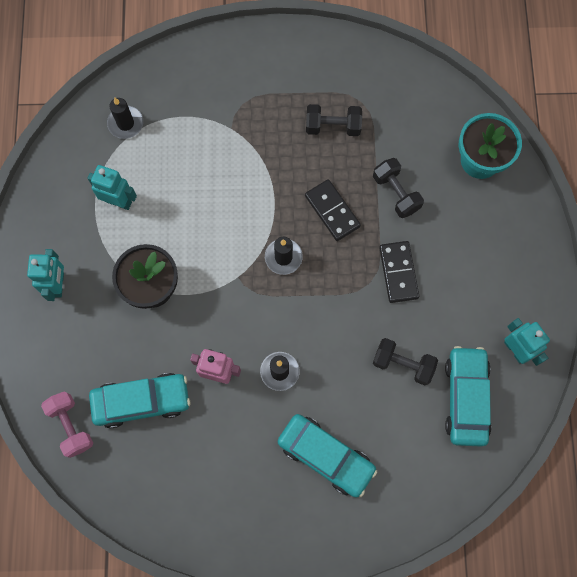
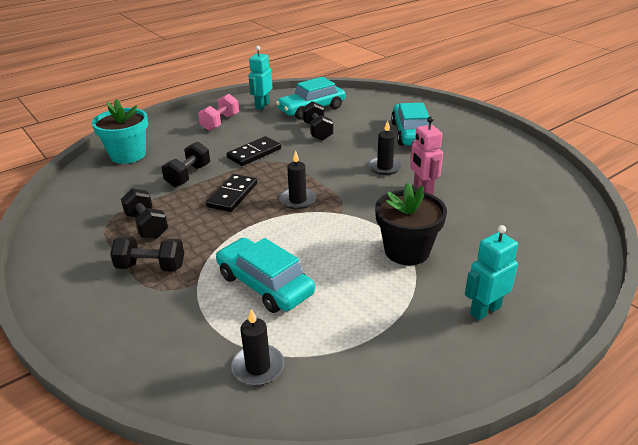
camera: 125 degrees left, 40 degrees down
(71, 426) = (567, 234): pink dumbbell -> pink dumbbell (220, 122)
(119, 201) = (354, 318): turquoise robot -> none
(142, 401) = (494, 211): turquoise car -> turquoise car (265, 284)
(273, 108) = (151, 267): none -> black dumbbell

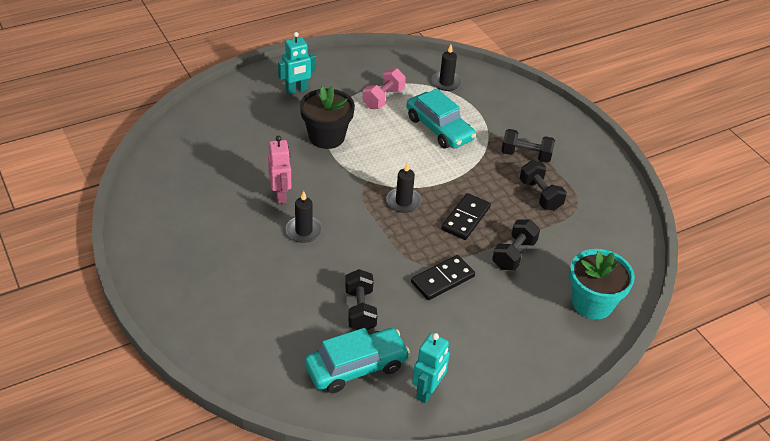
camera: 175 degrees left, 10 degrees up
(220, 122) = (487, 355): pink dumbbell -> pink dumbbell (383, 98)
(410, 133) = (246, 284): turquoise car -> none

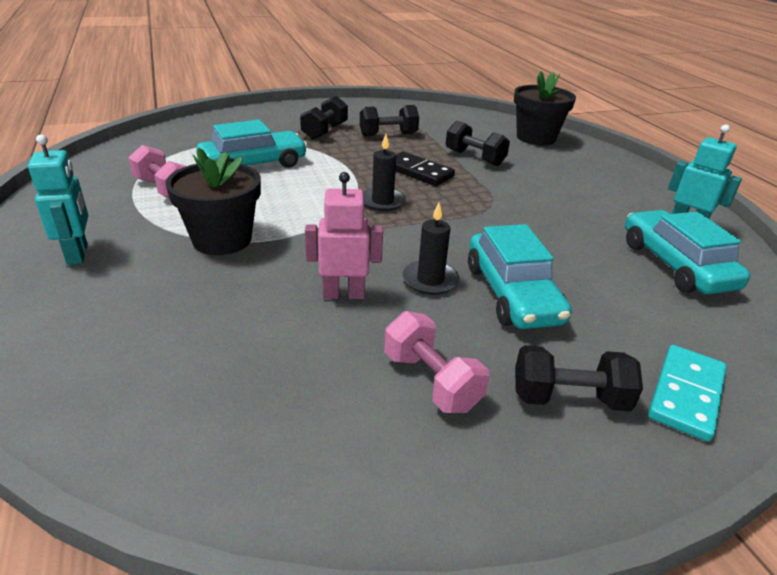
camera: 80 degrees left, 10 degrees down
(211, 234) = (431, 381): none -> pink dumbbell
(212, 338) = (685, 394): none -> turquoise domino
(297, 269) = (512, 294): none -> turquoise car
(360, 310) = (578, 252): black dumbbell -> black dumbbell (569, 398)
(442, 279) = (516, 196): black domino -> none
(446, 82) = (166, 149): black candle -> none
(592, 303) = (536, 138): turquoise flower pot -> black flower pot

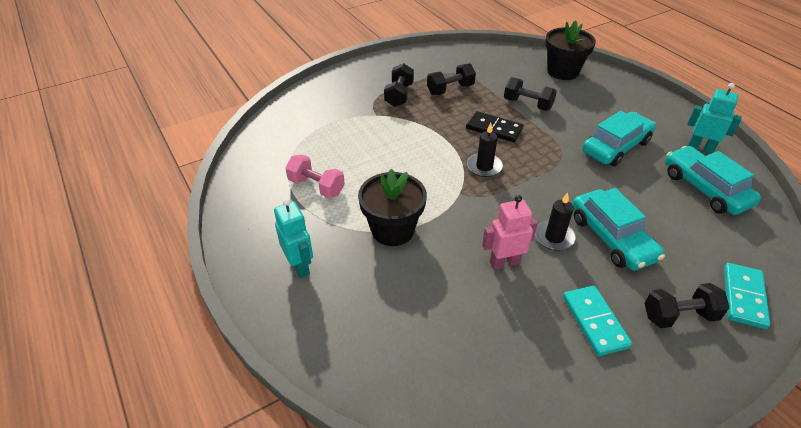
camera: 10 degrees left, 10 degrees up
(253, 164) = (366, 145): turquoise car -> turquoise car (616, 147)
(431, 381) = (594, 322): pink dumbbell -> turquoise domino

